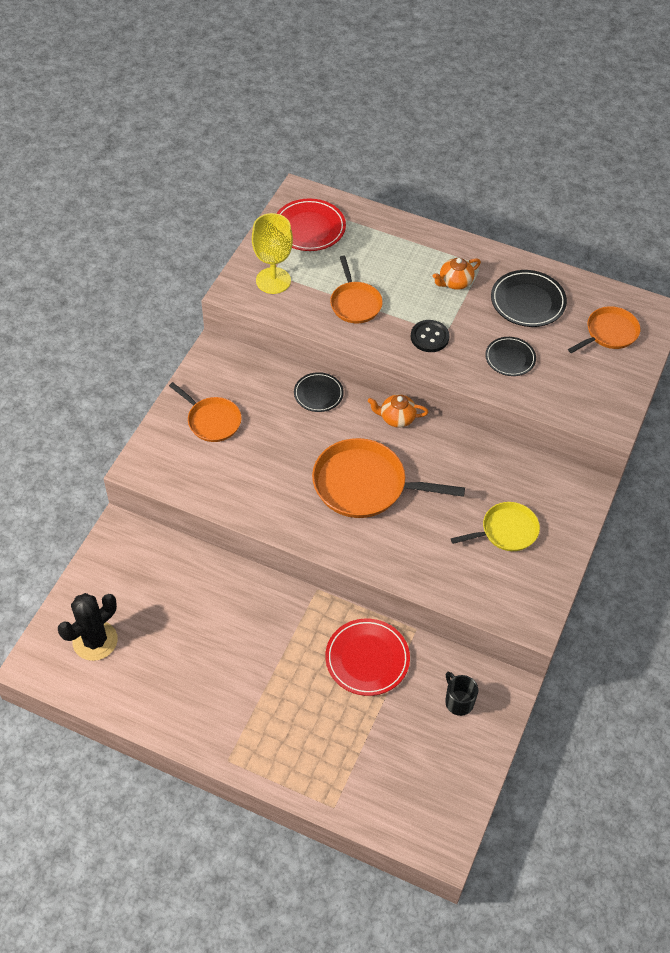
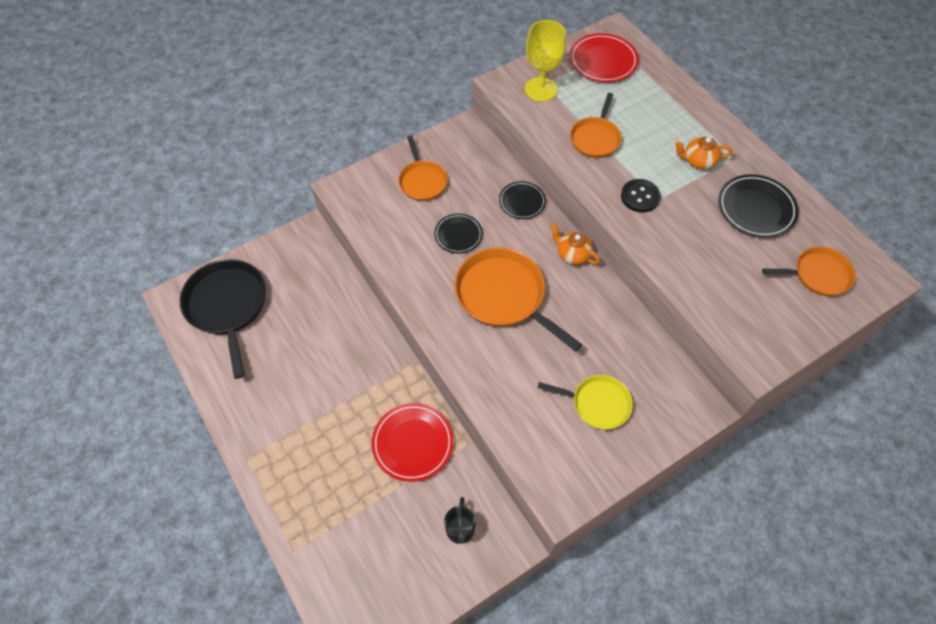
camera: 35 degrees right, 5 degrees up
(95, 641) = (227, 306): black cactus -> black pan
(510, 358) = (701, 251): black plate -> black plate (458, 235)

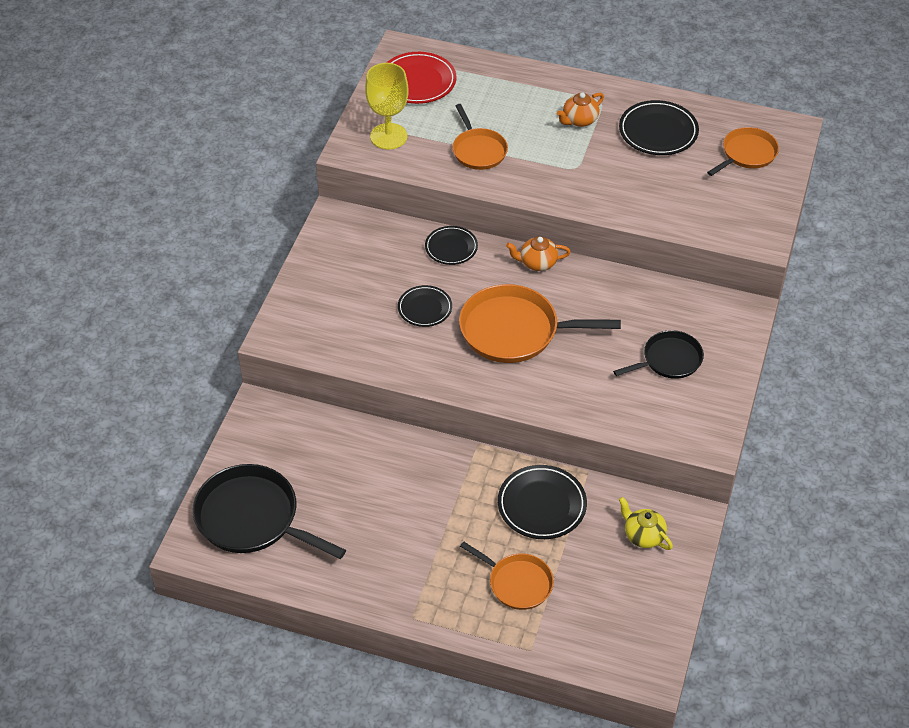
camera: 40 degrees left, 10 degrees down
(412, 443) = (541, 505): red plate -> black plate
(422, 181) = (343, 285): orange pan -> orange pan (517, 583)
(460, 527) = (643, 535): black mug -> yellow teapot
(597, 403) = (669, 360): yellow pan -> black pan
(640, 197) = (562, 176): black button -> none

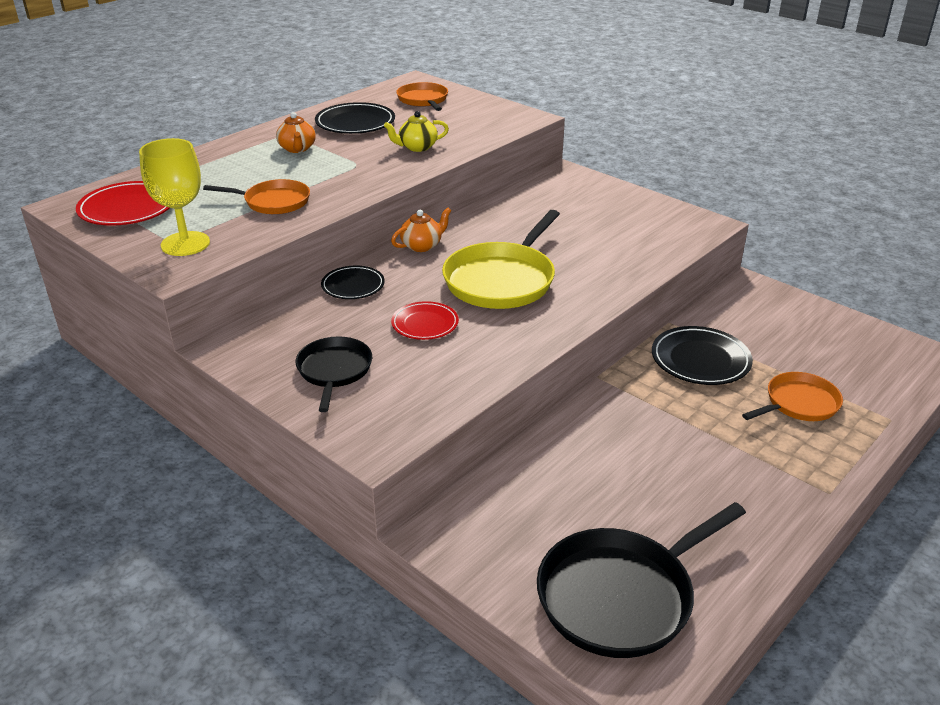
camera: 65 degrees left, 15 degrees down
(425, 308) = (425, 324): black plate -> red plate
(514, 331) = (502, 280): orange pan -> yellow pan
(537, 263) = (422, 246): orange teapot -> orange teapot turned 150 degrees counterclockwise
(643, 535) = (761, 315): yellow teapot -> yellow teapot (417, 147)
(669, 360) = (597, 216): black pan -> black pan (334, 370)

